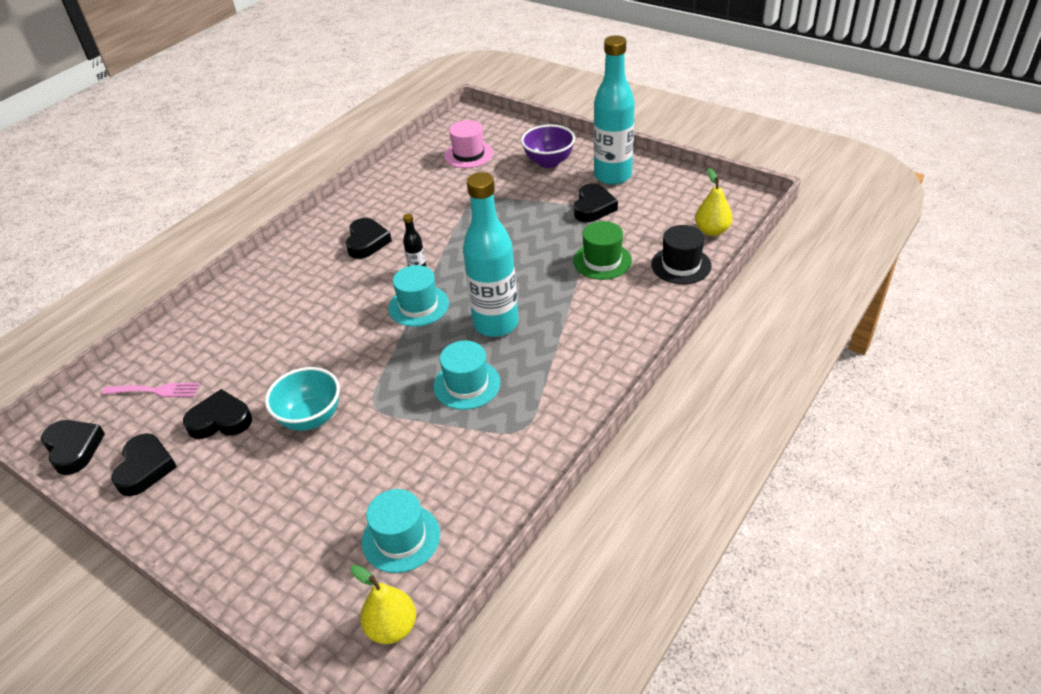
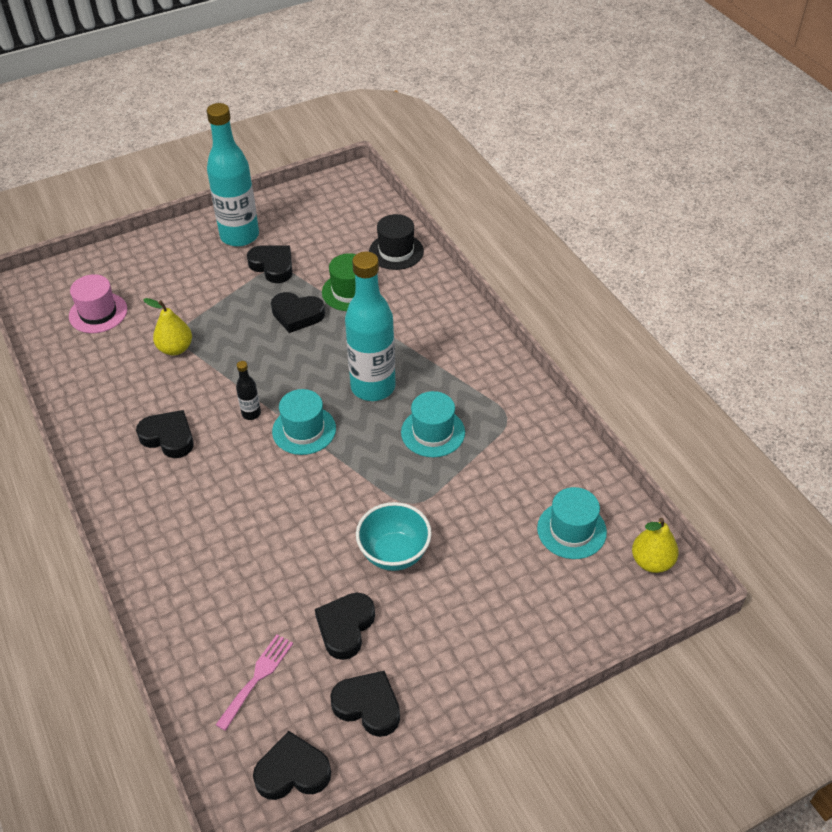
camera: 65 degrees left, 5 degrees up
(547, 245) = (297, 315): none -> black heart
(549, 162) = (174, 265): purple bowl -> none
(712, 231) = (370, 216): yellow pear -> yellow pear (175, 348)

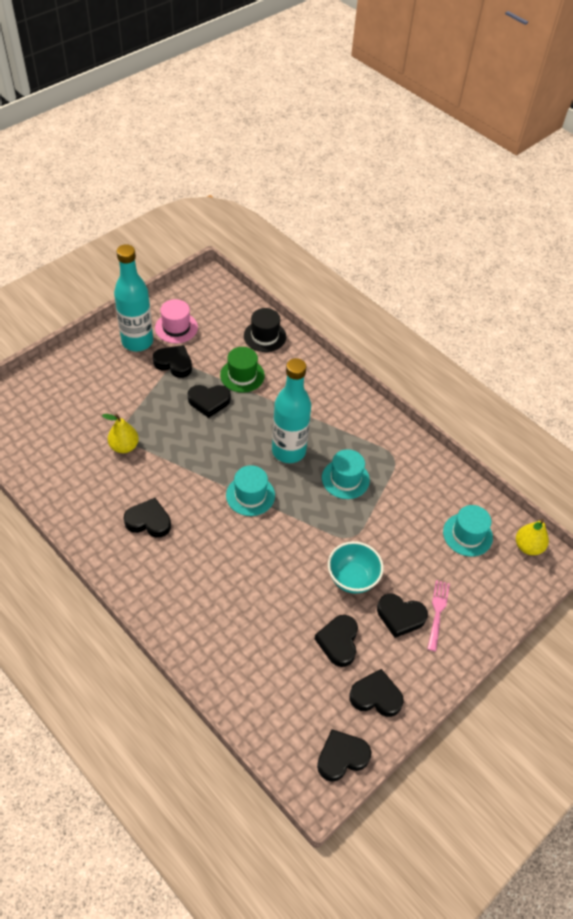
camera: 20 degrees left, 5 degrees up
(98, 313) = (48, 427): pink hat -> pink hat (176, 327)
(251, 413) = (205, 489): black bottle -> none
(257, 678) = (290, 695): pink fork -> pink fork (437, 612)
(440, 613) = (400, 616): none -> black heart

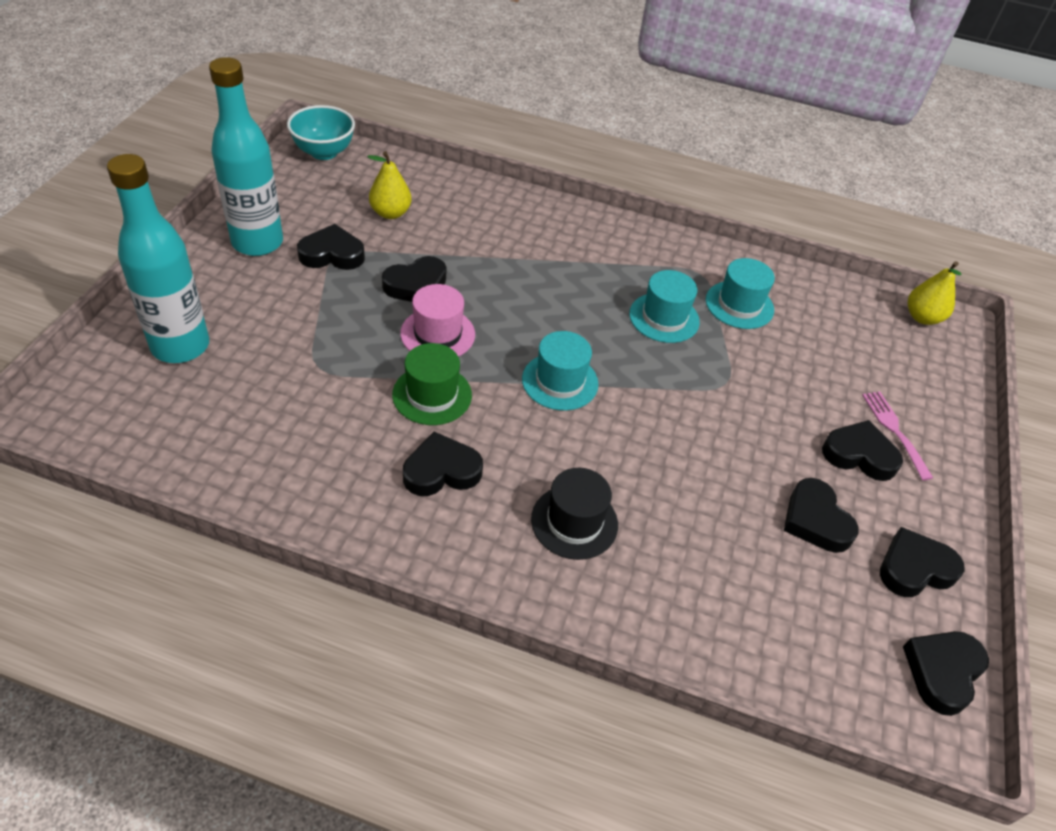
camera: 30 degrees left, 5 degrees down
(124, 446) = (332, 383): yellow pear -> yellow pear (390, 213)
(176, 327) = (304, 210): pink hat -> pink hat (437, 334)
(242, 375) = (439, 240): green hat -> green hat (432, 395)
(265, 336) = (435, 187): black hat -> black hat (574, 522)
(288, 451) = (568, 310): turquoise bottle -> turquoise bottle (180, 346)
(352, 578) = (767, 433): turquoise bowl -> turquoise bowl (324, 152)
(400, 616) = (859, 455): black heart -> black heart turned 150 degrees counterclockwise
(467, 534) = (851, 329): turquoise hat -> turquoise hat (739, 305)

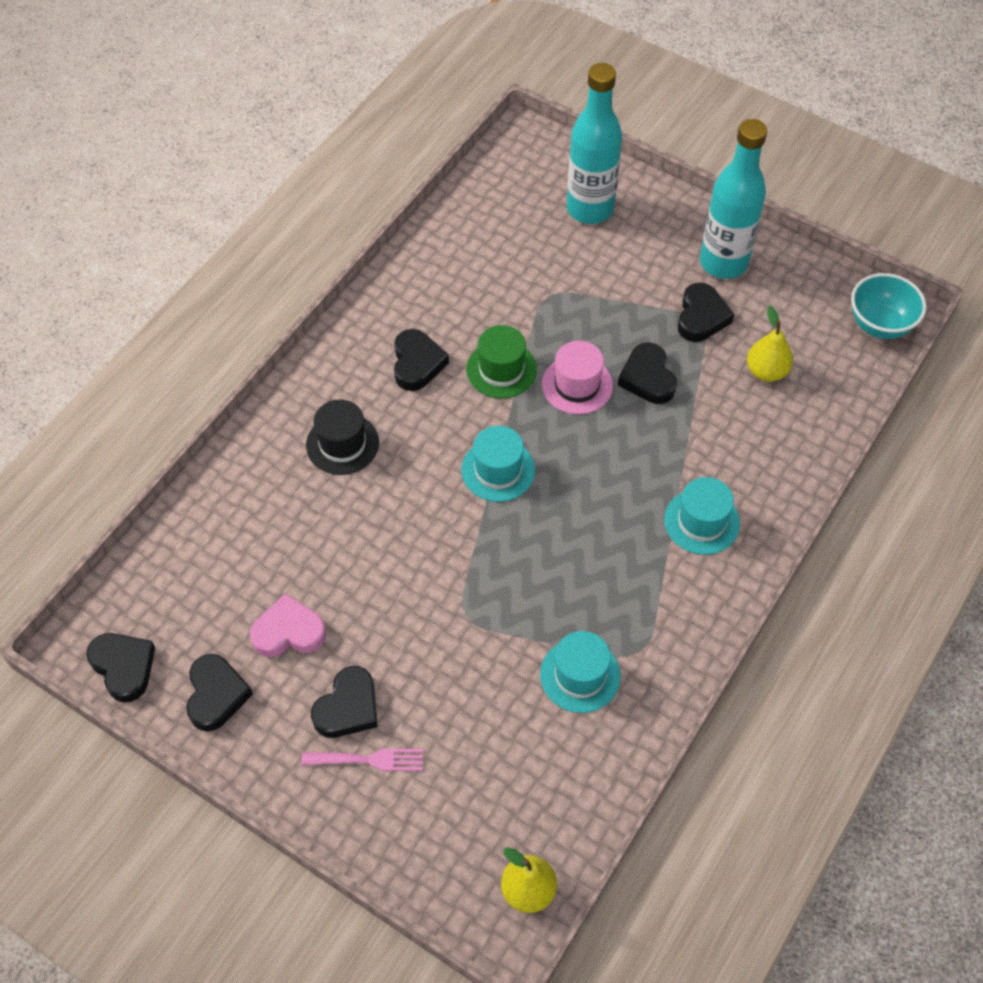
camera: 110 degrees right, 10 degrees up
(664, 318) = (570, 588): turquoise hat -> turquoise hat (701, 521)
(815, 520) = (289, 632): black heart -> pink heart

